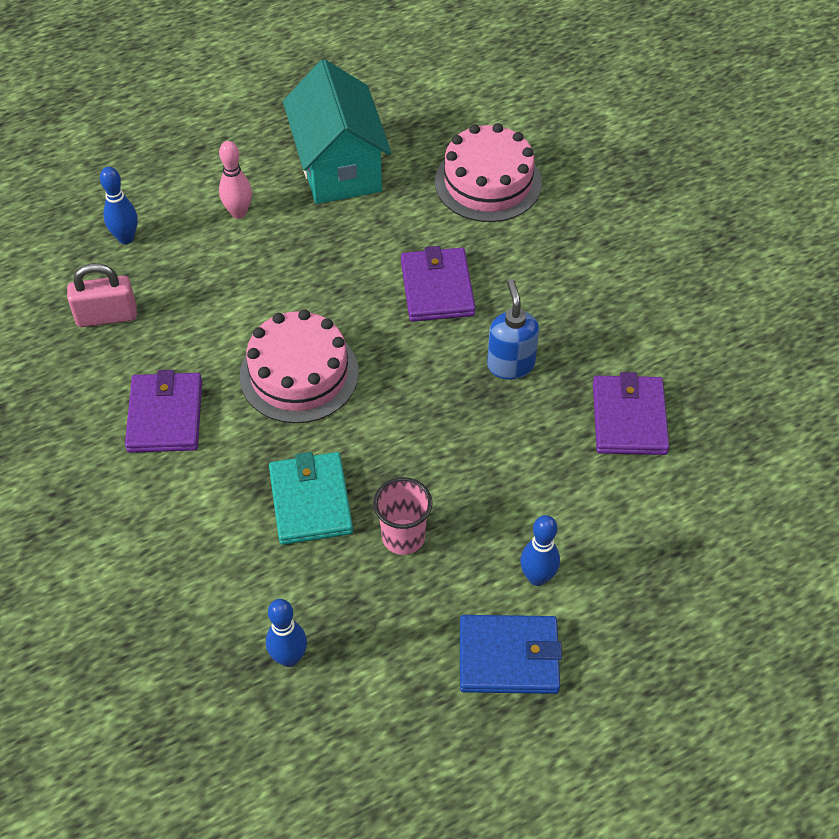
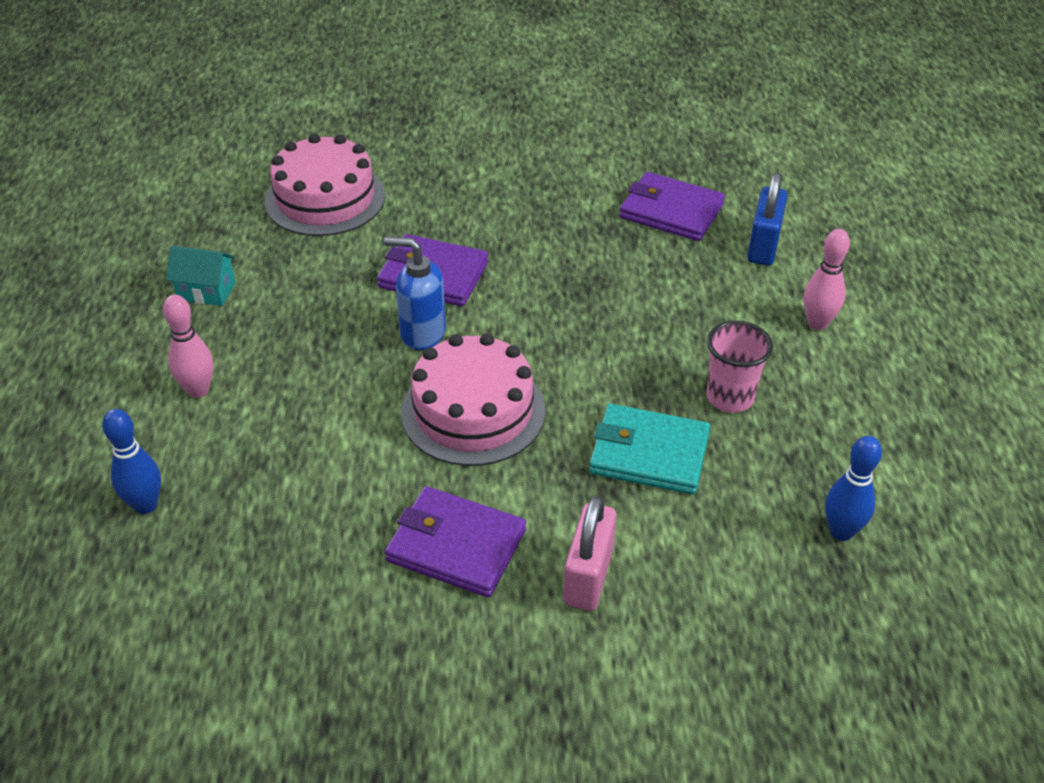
camera: 65 degrees left, 10 degrees down
(107, 316) = (259, 560): pink padlock -> pink padlock (588, 576)
(339, 167) = (206, 291): turquoise house -> turquoise house, size x0.44
(508, 657) = (897, 370): blue wallet -> none
(510, 364) = (564, 259): blue soap dispenser -> blue soap dispenser (422, 333)
(537, 577) = (817, 323): blue bowling pin -> pink bowling pin
(624, 505) = (763, 246): none -> blue padlock

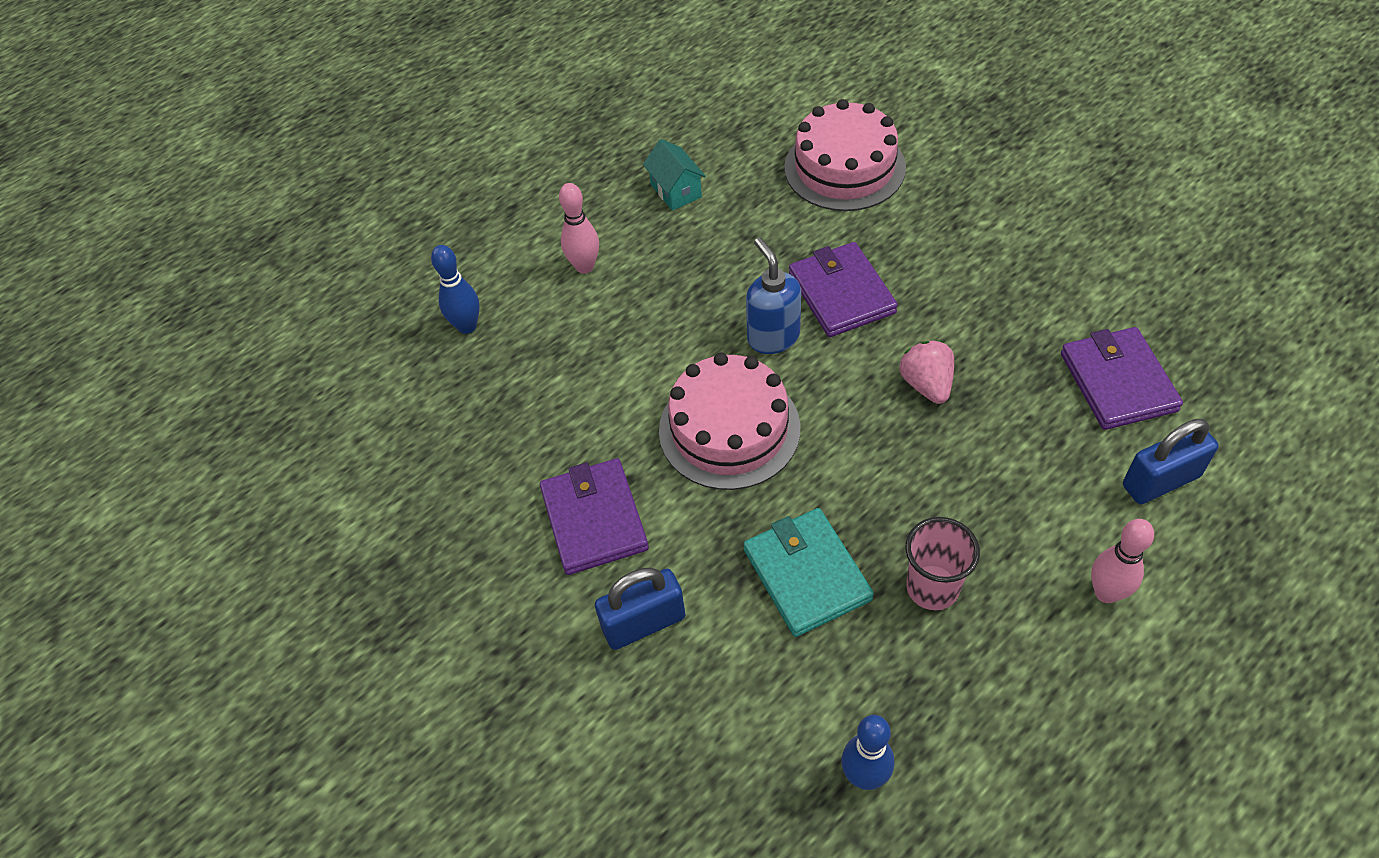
camera: 55 degrees right, 10 degrees up
(565, 289) = (926, 384): none -> pink strawberry
(588, 576) = (644, 623): pink padlock -> blue padlock

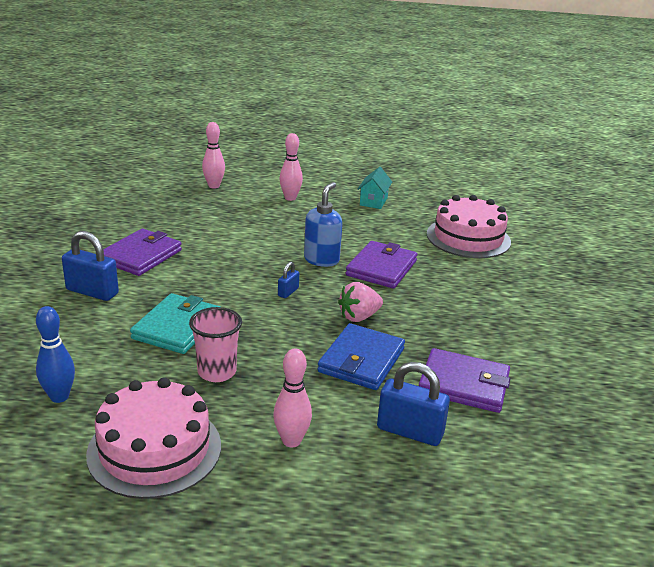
camera: 40 degrees right, 25 degrees down
(467, 326) = (214, 186): blue bowling pin -> pink bowling pin
(729, 429) = (244, 270): pink cake -> pink cake (154, 449)
(818, 417) = (288, 292): none -> blue padlock
(926, 384) = (359, 317): pink strawberry -> pink strawberry turned 150 degrees counterclockwise
(1011, 439) = (361, 360): none -> blue wallet
(1118, 382) = (463, 384): purple wallet -> purple wallet turned 75 degrees clockwise

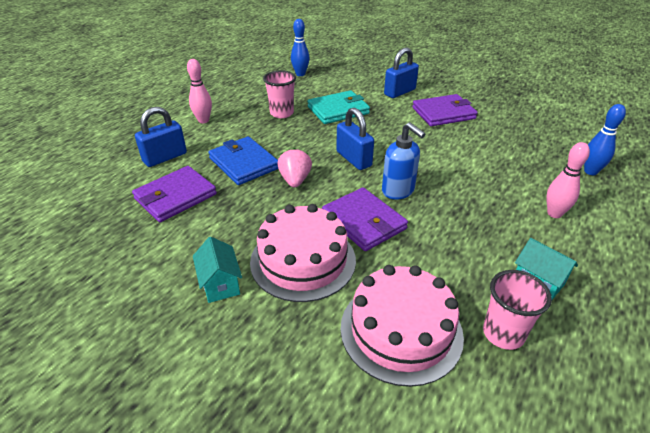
camera: 120 degrees right, 10 degrees up
(141, 256) = (443, 113): purple wallet -> purple wallet turned 75 degrees counterclockwise
(154, 449) = (239, 88): pink cake -> pink cake (303, 260)
(177, 327) = (338, 110): turquoise wallet -> turquoise wallet turned 75 degrees counterclockwise
(214, 186) = (590, 171): pink bowling pin -> blue bowling pin
(288, 292) = (353, 159): blue padlock -> blue padlock, size x1.94
(430, 209) = (503, 334): none -> pink cup
(522, 312) = (220, 284): none -> turquoise house

